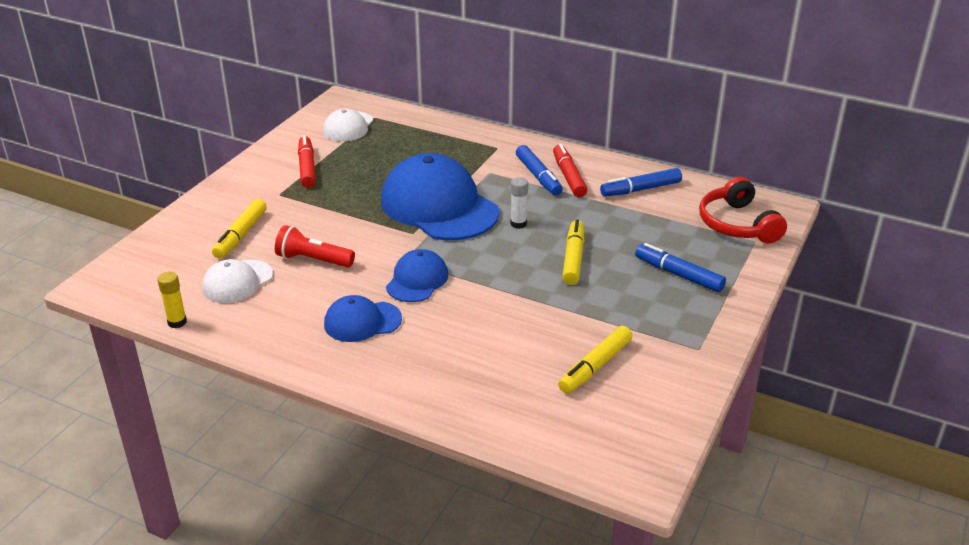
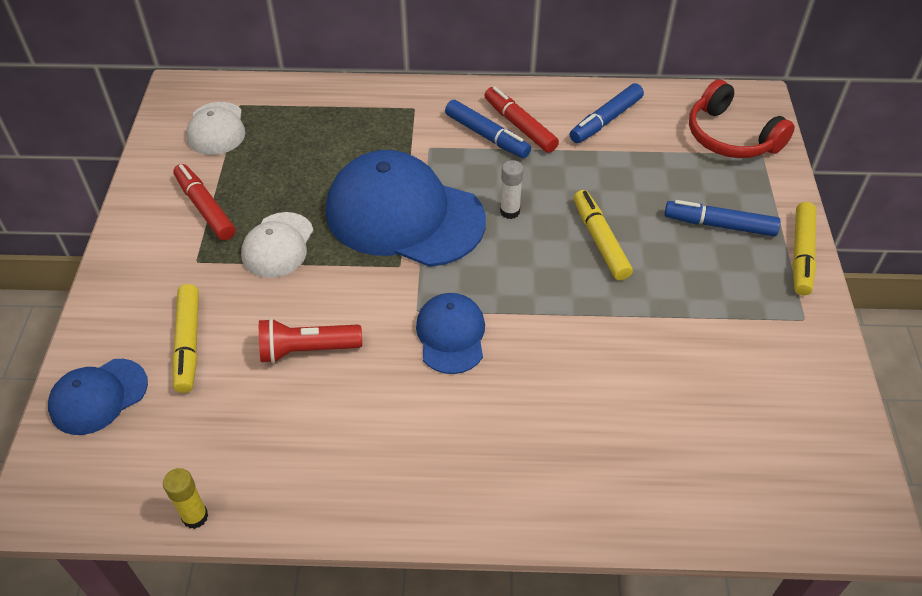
camera: 25 degrees left, 15 degrees up
(237, 282) = (233, 420): white cap -> white cap (278, 245)
(362, 321) = (428, 422): blue cap -> blue cap (98, 396)
(595, 366) = (722, 385): yellow marker -> yellow marker (801, 254)

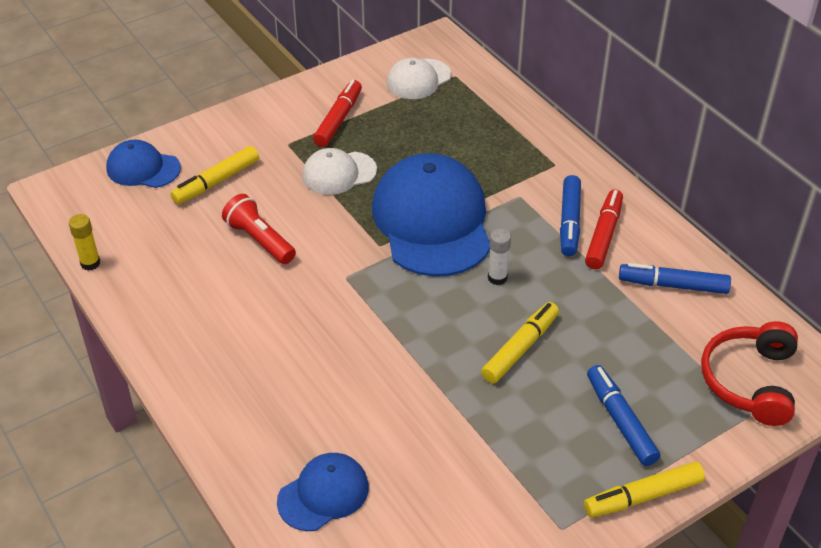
camera: 55 degrees right, 5 degrees down
(451, 335) = (339, 307): blue cap -> blue cap (323, 494)

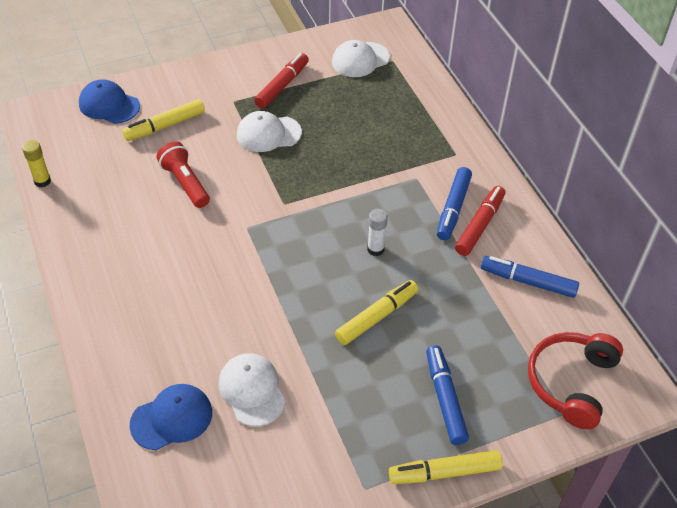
camera: 10 degrees right, 5 degrees up
(405, 449) = (252, 390): none -> white cap
(432, 221) = (334, 189): blue cap -> none

